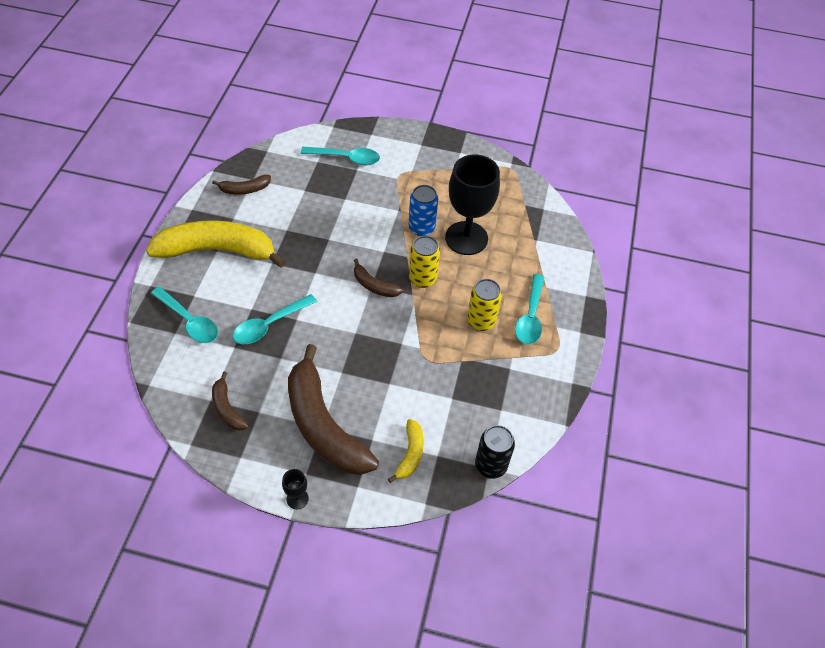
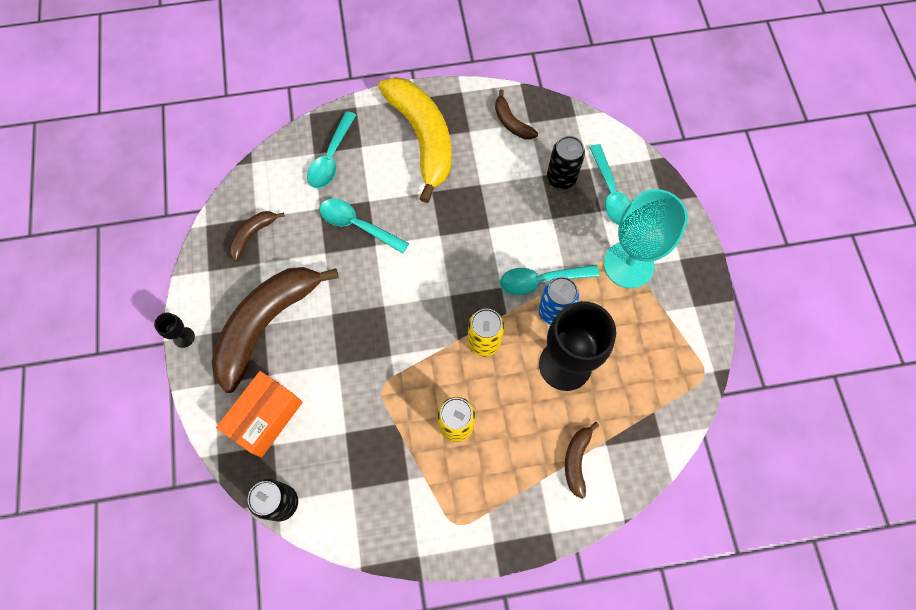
camera: 70 degrees right, 15 degrees up
(315, 180) = (561, 178): none -> black can
(374, 285) = (451, 298): brown banana -> brown banana (576, 460)
(409, 172) = (628, 265): none -> turquoise goblet
(410, 454) = (265, 418): yellow banana -> orange box
(530, 317) = (488, 478): turquoise spoon -> turquoise spoon (541, 280)

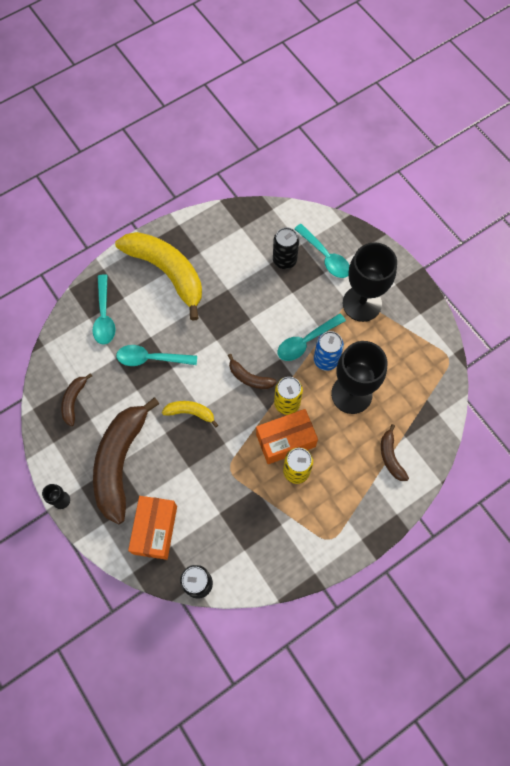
camera: 25 degrees left, 0 degrees up
(370, 304) = (190, 412): none -> yellow banana
(461, 384) = (285, 440): none -> orange box
(511, 122) = (228, 233): brown banana -> brown banana (249, 378)
(628, 265) = (362, 303): turquoise goblet -> black goblet

